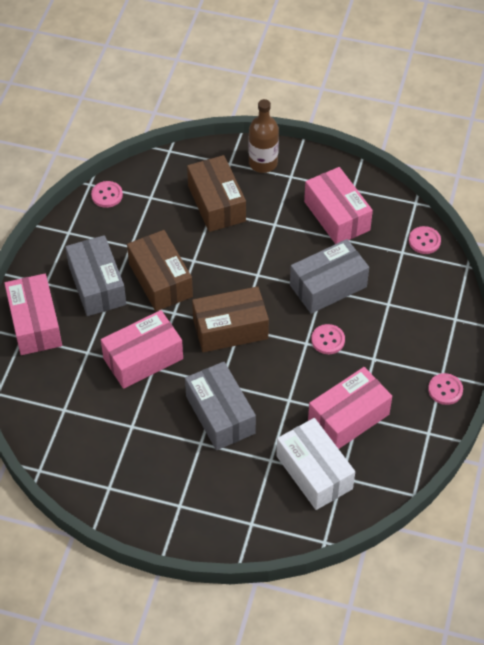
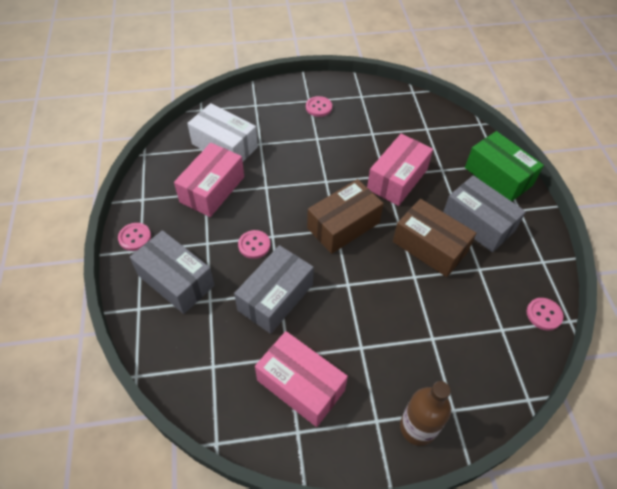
camera: 155 degrees right, 0 degrees up
(35, 324) = (498, 176): pink box -> green box
(216, 203) = (433, 349): brown box -> none
(220, 415) = (313, 160): grey box -> grey box (176, 280)
(424, 241) = (192, 390): pink button -> pink button (318, 107)

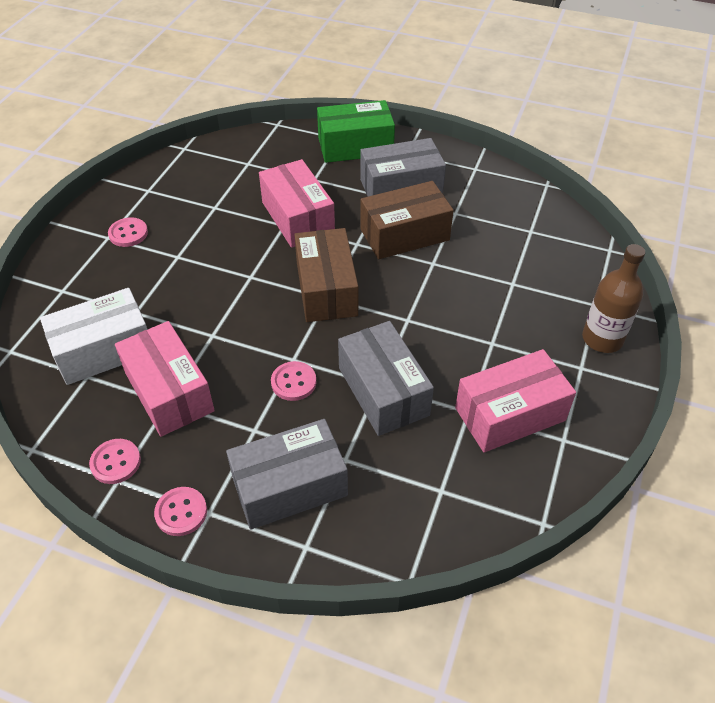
camera: 60 degrees left, 5 degrees down
(544, 314) = (531, 197): pink button -> pink button (115, 462)

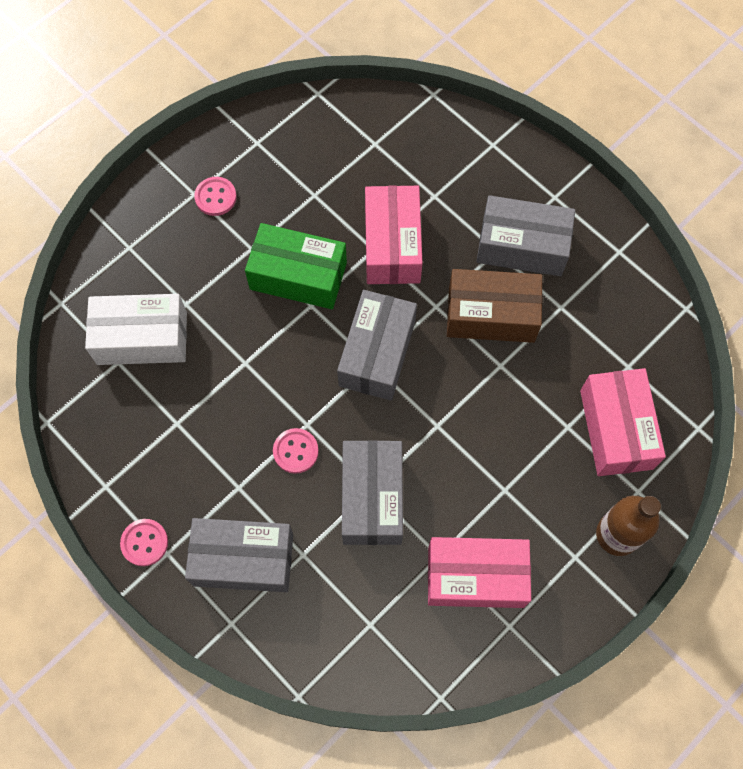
camera: 25 degrees right, 20 degrees up
(115, 462) = (110, 467): pink button -> none
(169, 391) = (182, 412): pink box -> pink box (616, 429)
(326, 289) = (377, 353): brown box -> grey box
(355, 146) = (503, 163): green box -> green box (298, 276)

